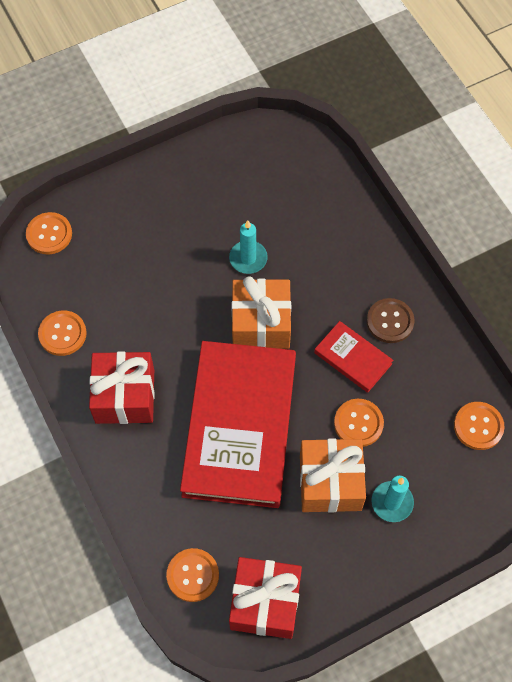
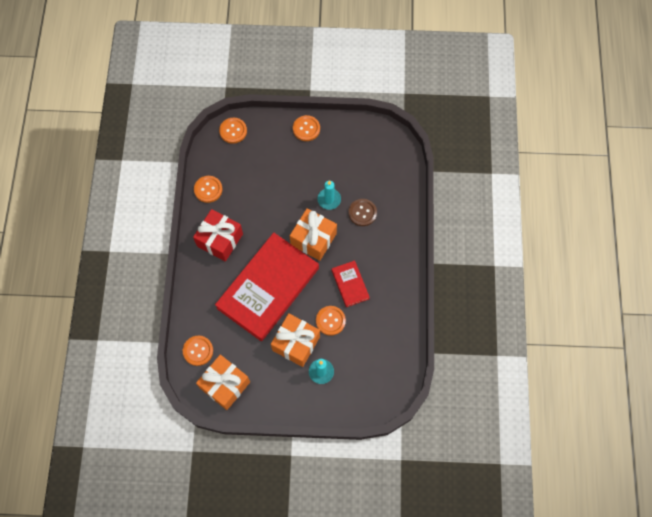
camera: 30 degrees right, 5 degrees up
(265, 602) = (225, 385): red gift -> orange gift
(390, 321) = (383, 275): brown button -> brown button (362, 213)
(478, 426) = (393, 358): orange button -> orange button (306, 129)

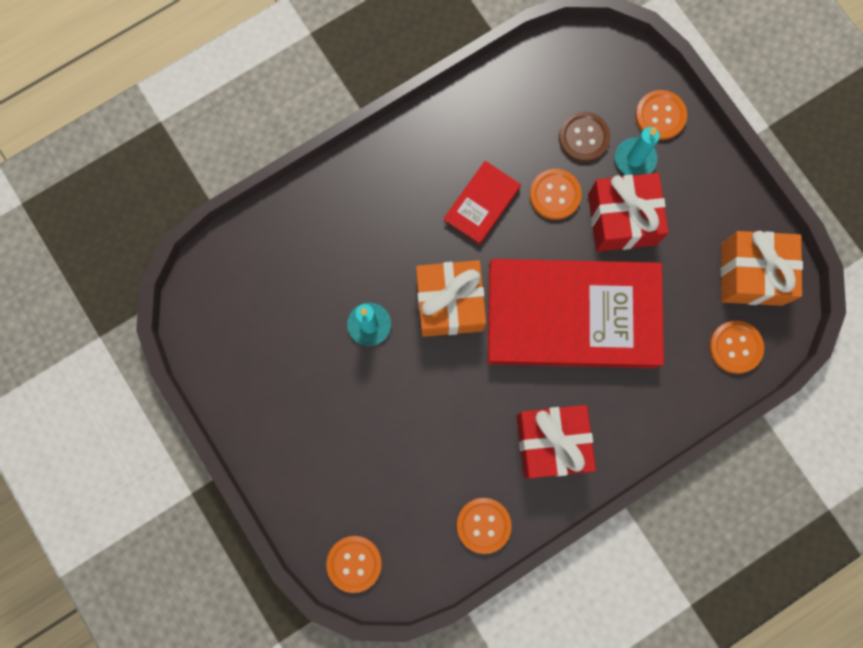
camera: 125 degrees left, 10 degrees up
(296, 343) = (622, 219): orange gift -> red gift
(306, 129) = (270, 445): orange button -> orange button (660, 116)
(362, 213) = (356, 261): brown button -> brown button (583, 137)

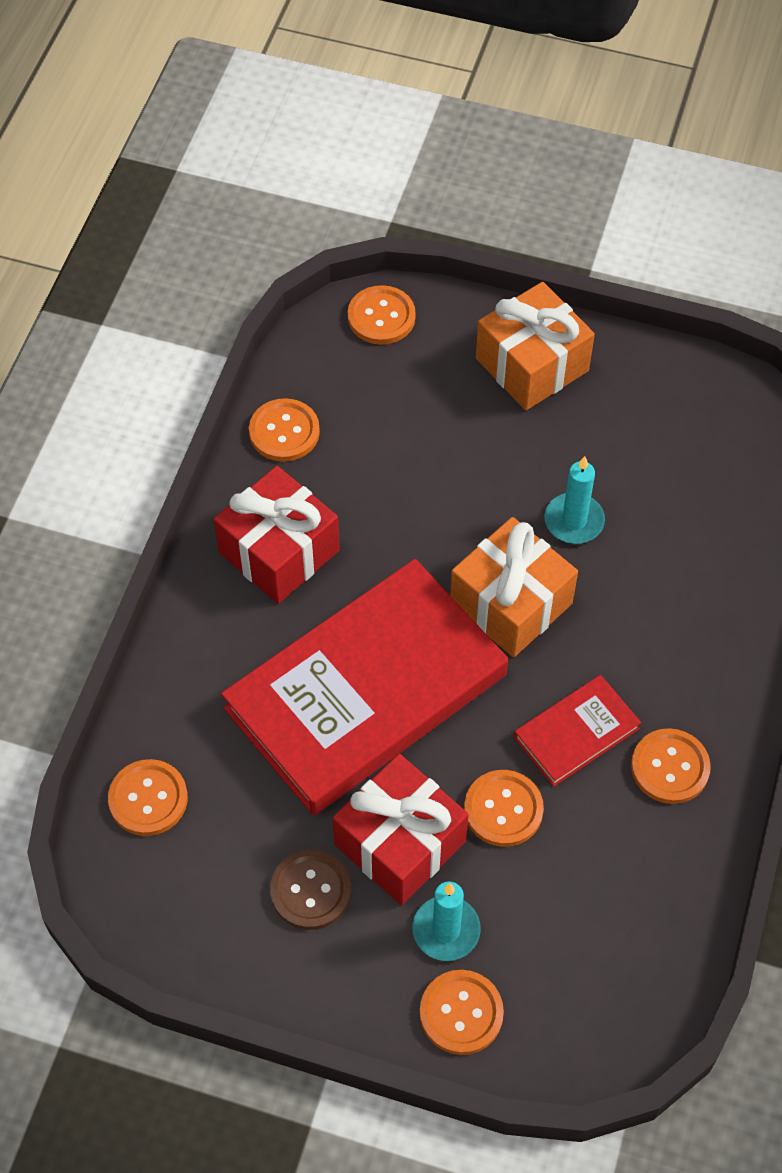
camera: 140 degrees right, 20 degrees down
(451, 149) = (670, 767): none -> orange button
(481, 204) = (576, 733): red book -> red book turned 60 degrees clockwise
(583, 137) = (531, 906): brown button -> brown button (310, 891)
(751, 274) = (191, 899): orange gift -> orange gift (532, 365)

